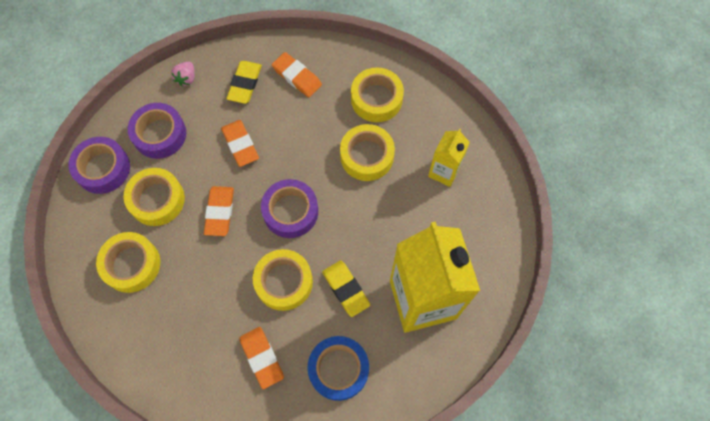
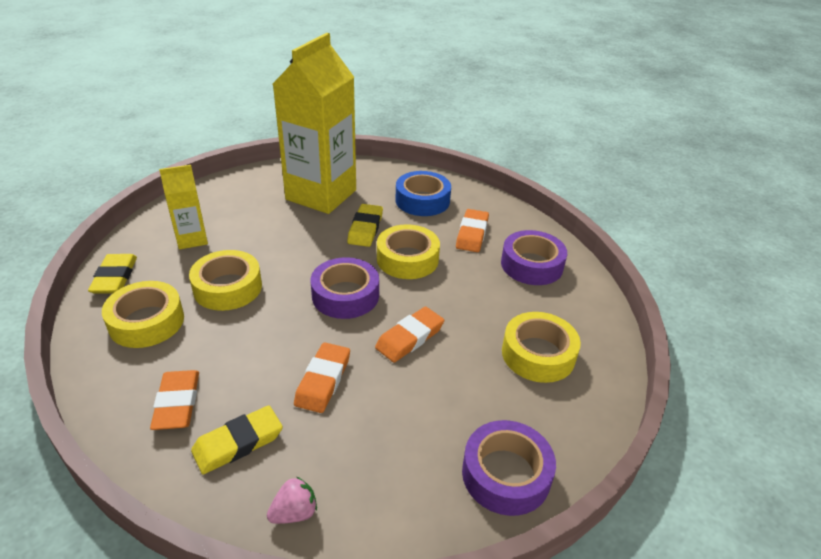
camera: 140 degrees left, 30 degrees down
(157, 200) = (465, 392): yellow tape -> none
(159, 134) = (400, 462): purple tape -> purple tape (531, 265)
(439, 107) = (115, 277): none -> yellow eraser

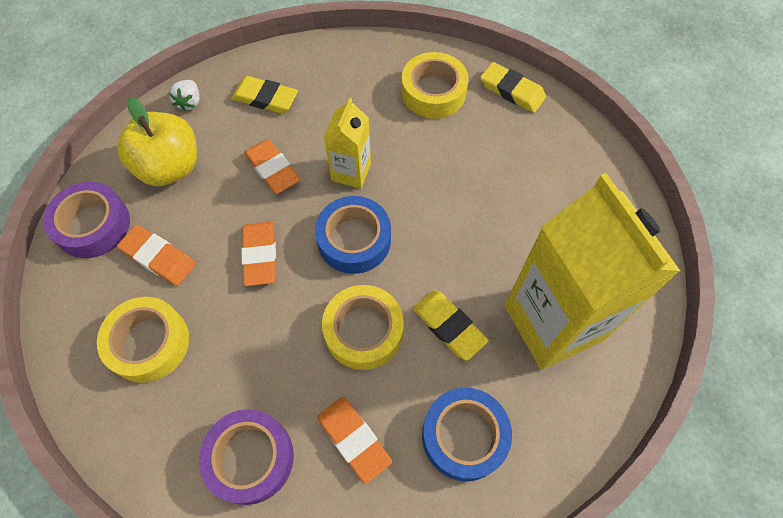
camera: 130 degrees right, 25 degrees up
(177, 403) = (329, 81): orange eraser -> orange eraser (159, 257)
(192, 239) = (538, 162): yellow carton -> yellow carton (351, 172)
(228, 287) = (437, 159): yellow tape -> none
(238, 443) = (265, 98): yellow eraser -> yellow eraser turned 75 degrees counterclockwise
(294, 513) = (189, 102): pink strawberry -> white strawberry
(345, 295) = (354, 240): purple tape -> blue tape
(390, 462) = (170, 167): none -> yellow apple

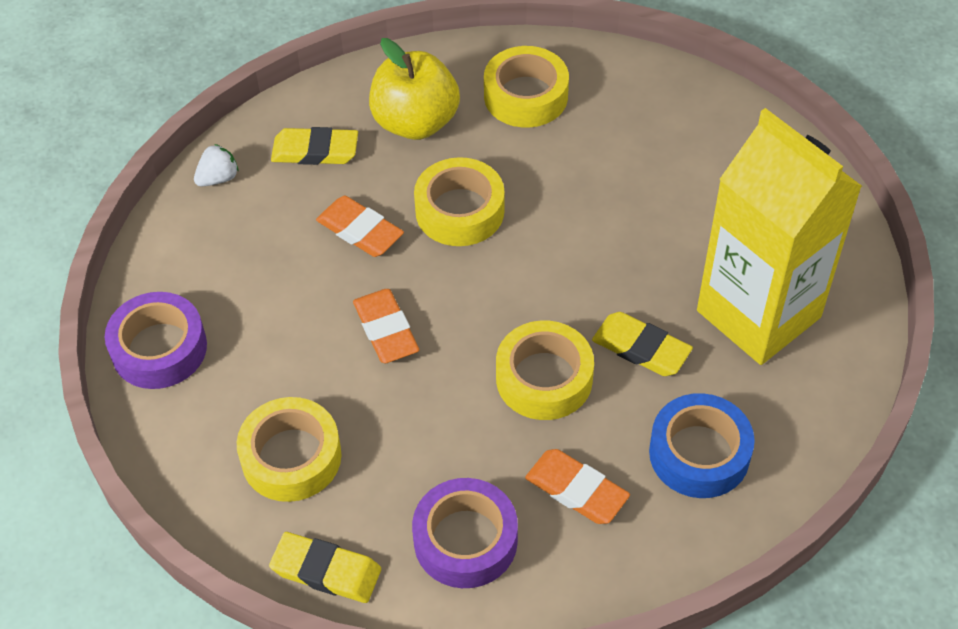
camera: 15 degrees left, 10 degrees down
(159, 257) = (260, 363): orange eraser -> none
(170, 167) = (227, 259): yellow apple -> yellow apple (415, 122)
(189, 102) = (218, 178): white strawberry -> white strawberry turned 120 degrees counterclockwise
(351, 172) = (460, 211): yellow carton -> yellow tape
(354, 240) = (494, 285): blue tape -> none
(512, 90) = (622, 72): yellow eraser -> yellow eraser (326, 571)

